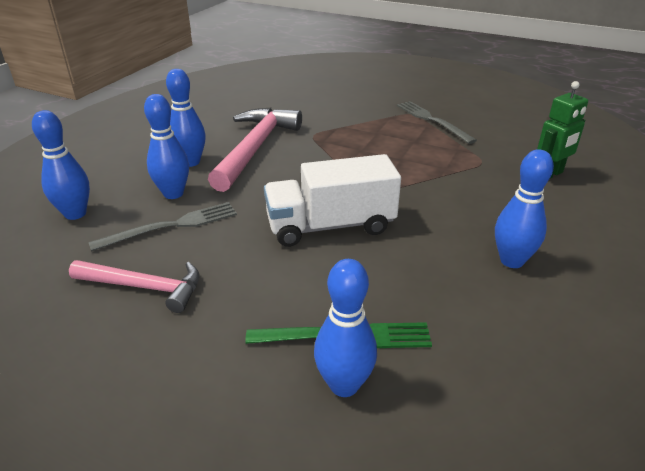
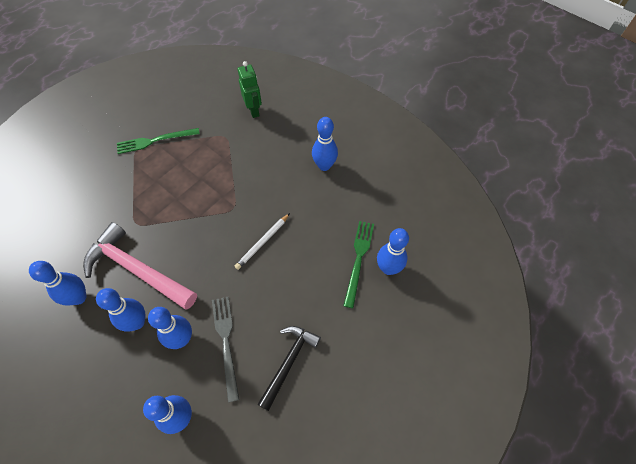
camera: 75 degrees left, 25 degrees up
(144, 287) = (289, 362): pink hammer -> black hammer
(213, 126) = (79, 297): none -> blue bowling pin
(330, 226) = (262, 242): white truck -> white pencil
(432, 120) = (155, 141): grey fork -> green fork

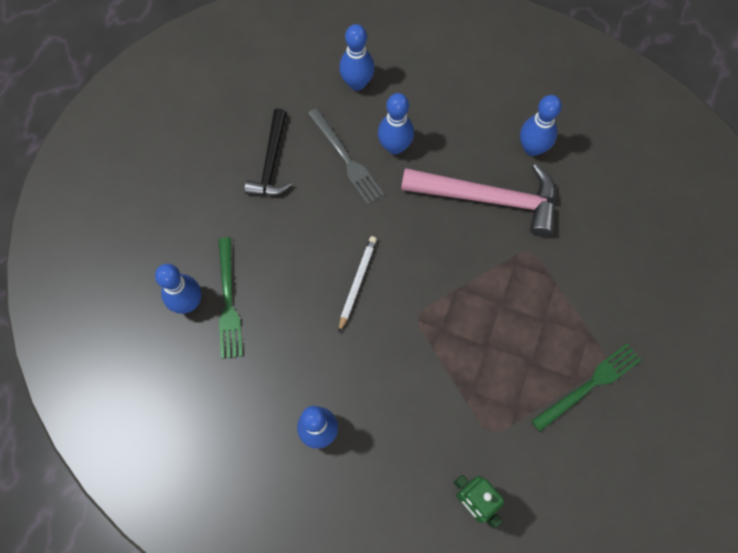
camera: 160 degrees right, 10 degrees up
(137, 322) = (452, 146): blue bowling pin -> none

